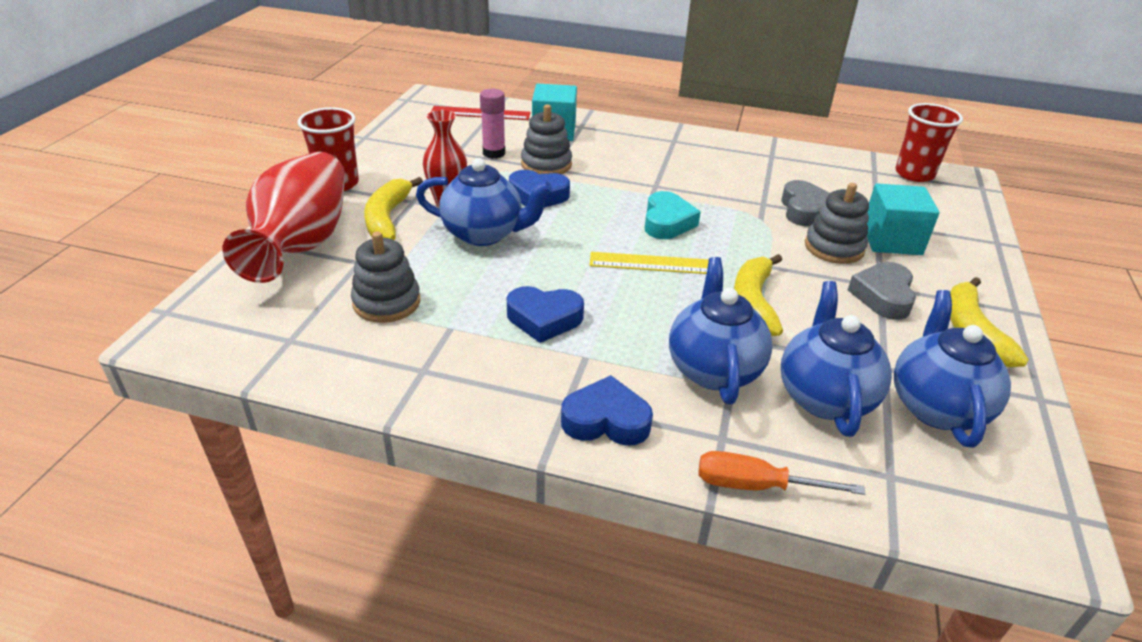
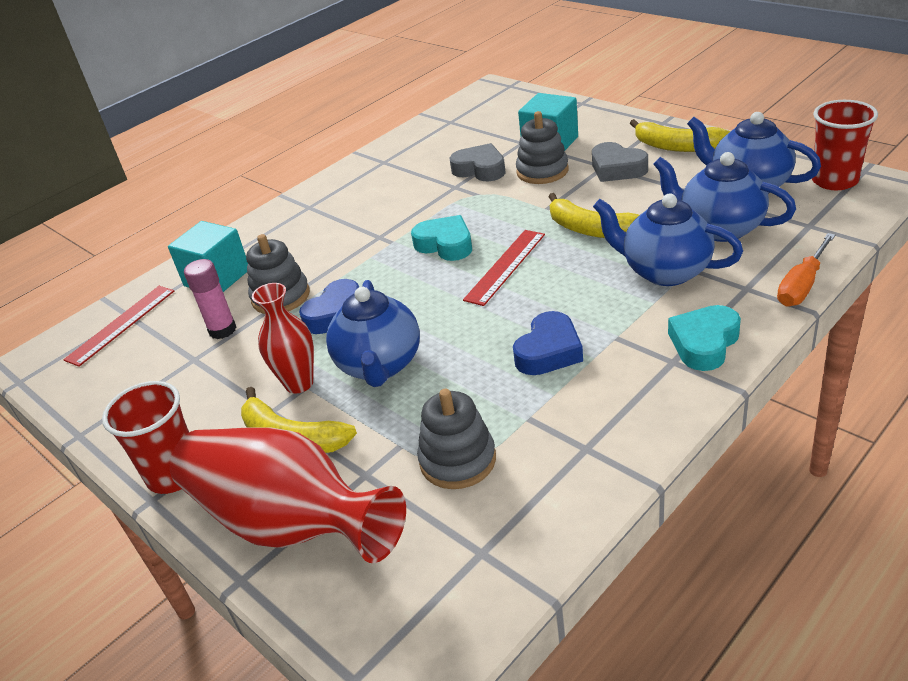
camera: 55 degrees left, 0 degrees up
(484, 234) = (380, 365): blue teapot -> blue teapot turned 135 degrees clockwise
(606, 420) = (704, 343): blue heart -> turquoise heart
(655, 263) = (505, 266): yellow ruler -> red ruler
(914, 174) = (468, 106): red cup -> red cup (834, 181)

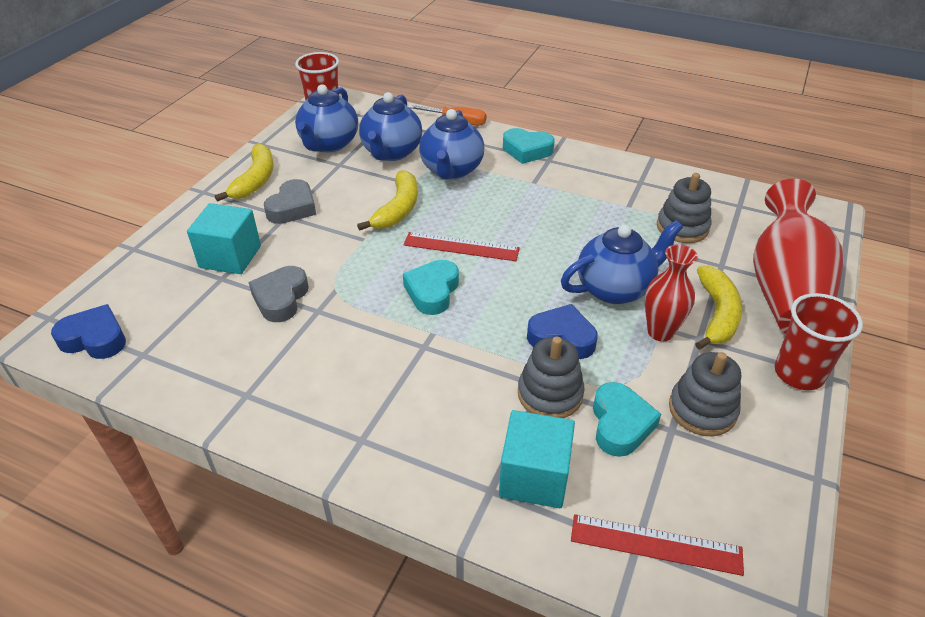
camera: 115 degrees left, 5 degrees up
(222, 330) = (620, 424): pink glue stick -> turquoise heart
(542, 171) = (291, 252): grey stacking toy -> grey stacking toy (702, 410)
(549, 351) = (560, 208): blue heart -> blue heart (95, 338)

